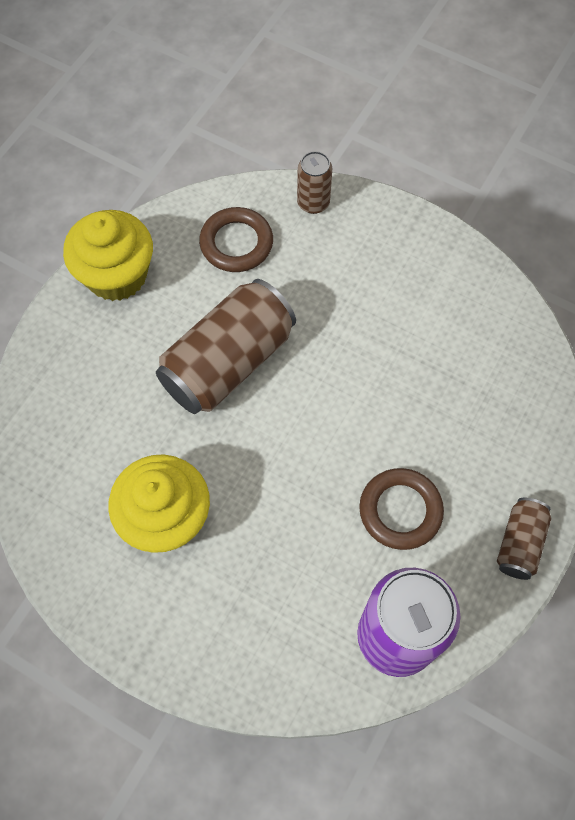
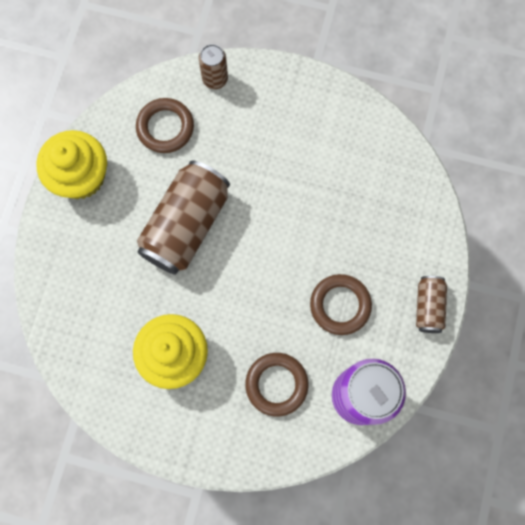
camera: 15 degrees left, 10 degrees up
(288, 591) = (276, 384): none -> brown ring

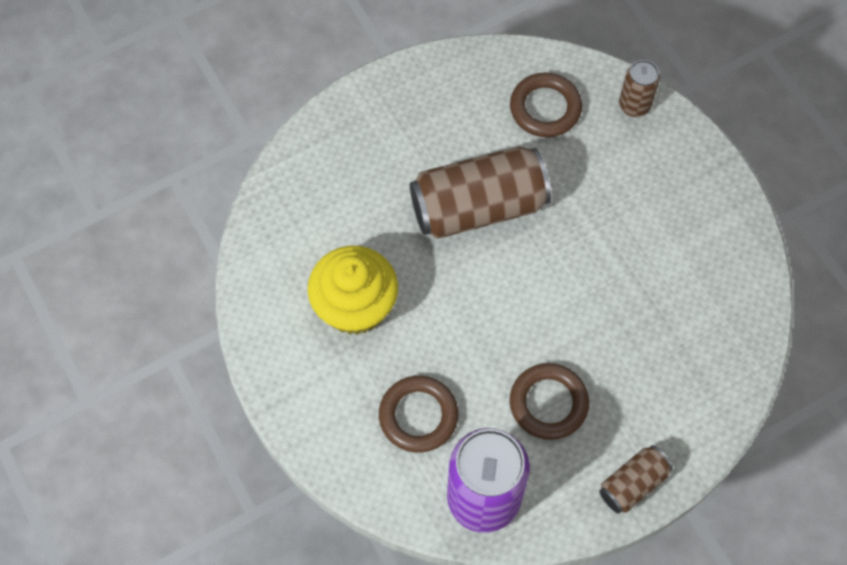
camera: 45 degrees right, 10 degrees down
(81, 177) = (428, 86): yellow cupcake -> none

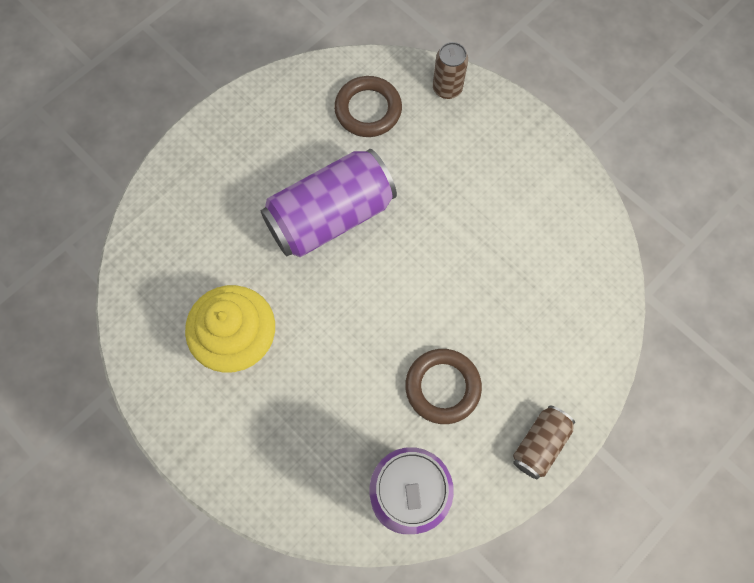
camera: 15 degrees left, 5 degrees up
(418, 416) = (324, 432): brown ring -> none
(478, 207) = (330, 216): brown can -> purple can

